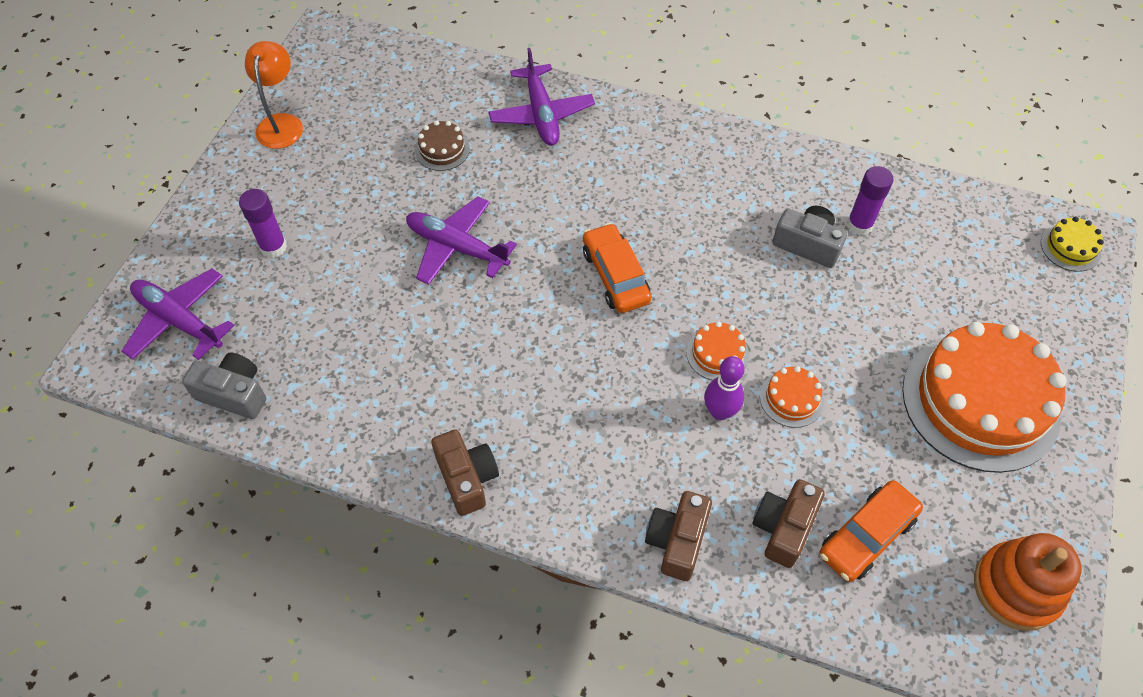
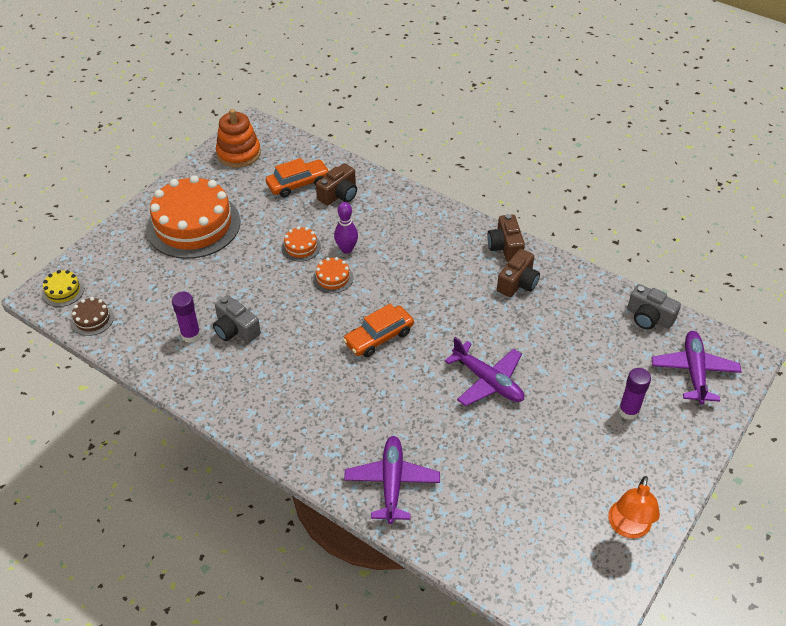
camera: 165 degrees left, 10 degrees down
(179, 320) = (694, 371): purple plane -> purple plane turned 135 degrees counterclockwise
(442, 149) = (485, 467): brown cake -> brown cake (92, 319)
(615, 276) = (379, 337): orange car -> orange car turned 60 degrees clockwise
(677, 541) = (397, 200): brown camera -> brown camera (518, 283)

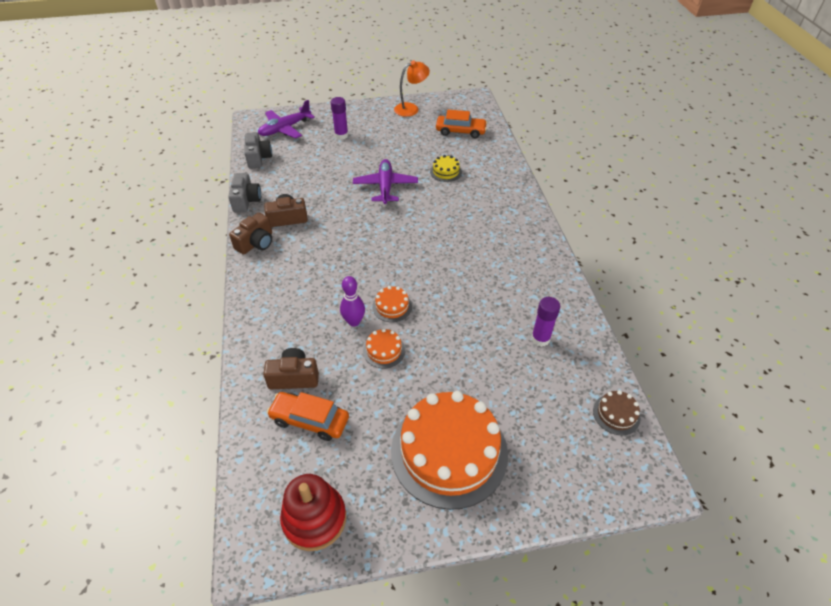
camera: 135 degrees left, 0 degrees up
(63, 291) = (630, 469): yellow cake -> yellow cake (446, 172)
(236, 330) = (502, 319): grey camera -> grey camera (246, 200)
(239, 153) = (314, 518): orange stacking toy -> red stacking toy
(379, 337) = (413, 247): orange car -> orange car (460, 131)
(392, 482) = (495, 180): purple plane -> none

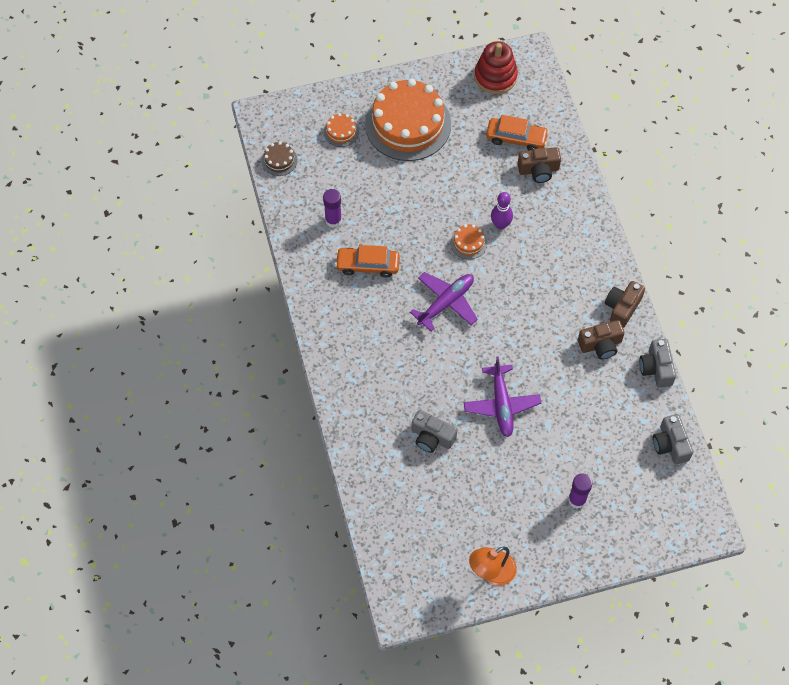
camera: 175 degrees right, 15 degrees up
(285, 129) = (657, 508): purple plane -> purple plane (446, 303)
(384, 350) = (469, 199): orange cake -> orange cake (341, 131)
(446, 172) = (432, 437): yellow cake -> grey camera
(460, 131) = (417, 522): orange car -> orange car (367, 265)

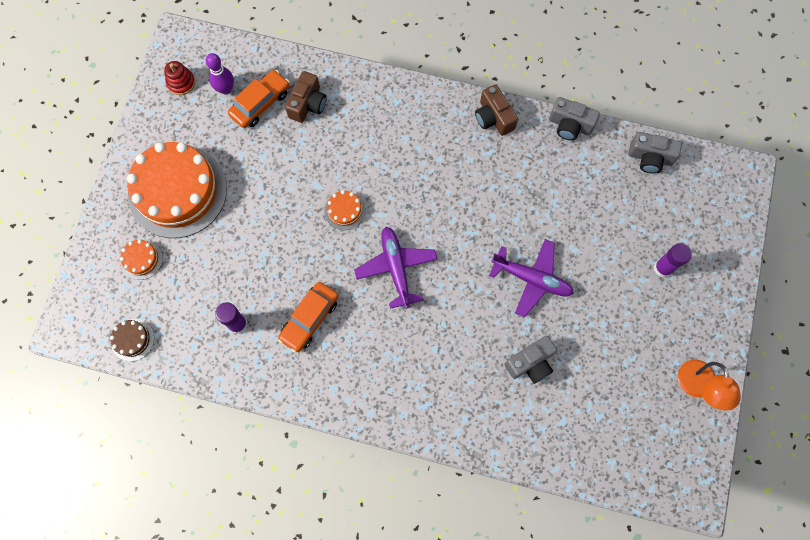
camera: 60 degrees left, 10 degrees up
(495, 77) = (181, 83): red stacking toy -> red stacking toy, size x0.59
(500, 224) = (343, 171): purple bowling pin -> purple bowling pin (226, 89)
(600, 345) = (520, 157): brown camera -> none

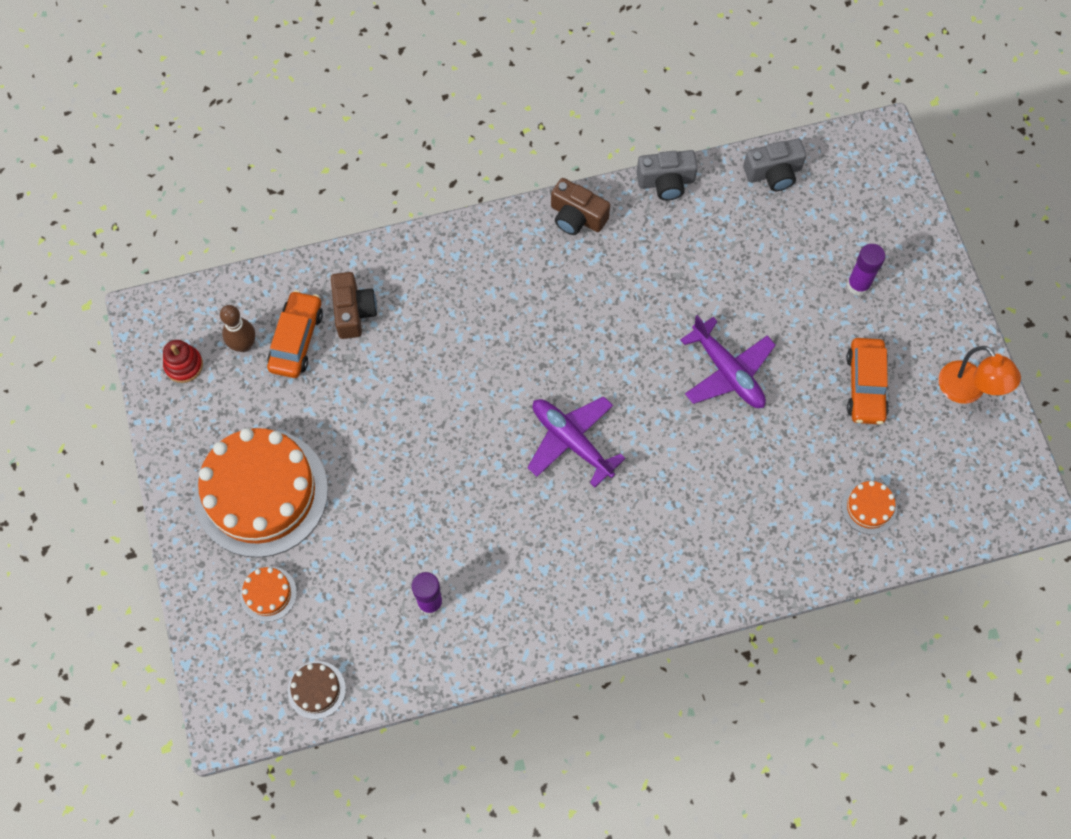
camera: 30 degrees left, 5 degrees down
(226, 89) = (243, 345): purple bowling pin -> brown bowling pin
(309, 319) = (509, 551): orange car -> orange car (865, 386)
(344, 210) = (473, 409): orange cake -> orange cake (869, 507)
(530, 363) = (781, 463): grey camera -> none
(532, 279) = (727, 372): purple plane -> purple plane turned 60 degrees clockwise

